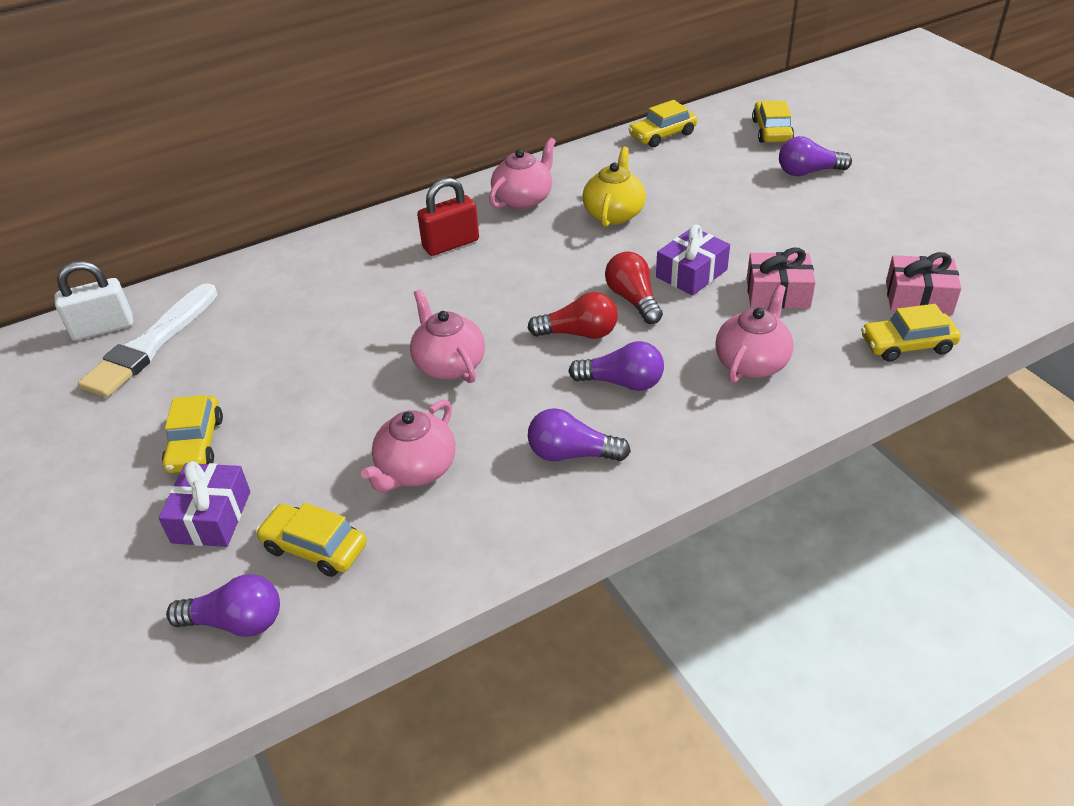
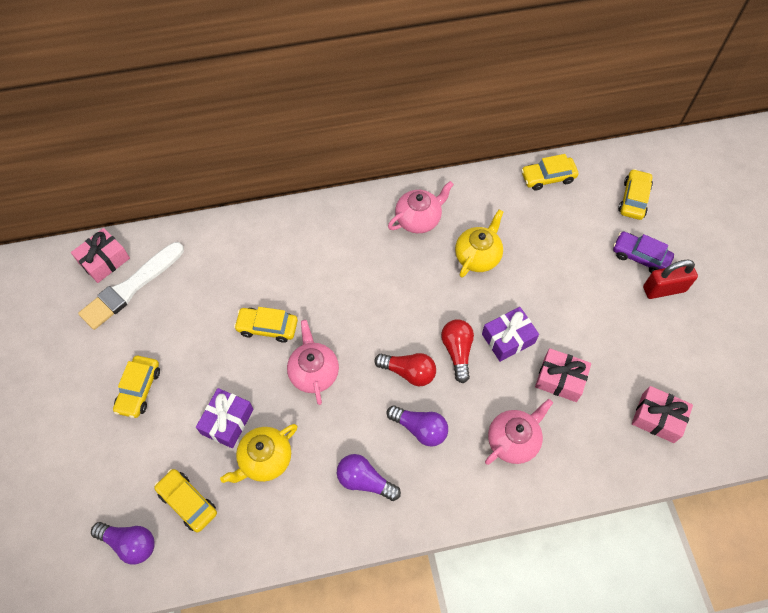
camera: 15 degrees right, 20 degrees up
(103, 328) = (104, 261): white padlock -> pink gift
(211, 517) = (134, 455): purple gift -> purple gift (227, 421)
(416, 469) = (265, 459): pink teapot -> yellow teapot
(451, 244) = (352, 251): red padlock -> red padlock (664, 289)
(808, 172) = (640, 256): purple light bulb -> purple car
(907, 345) = (627, 461): yellow car -> yellow car (267, 327)

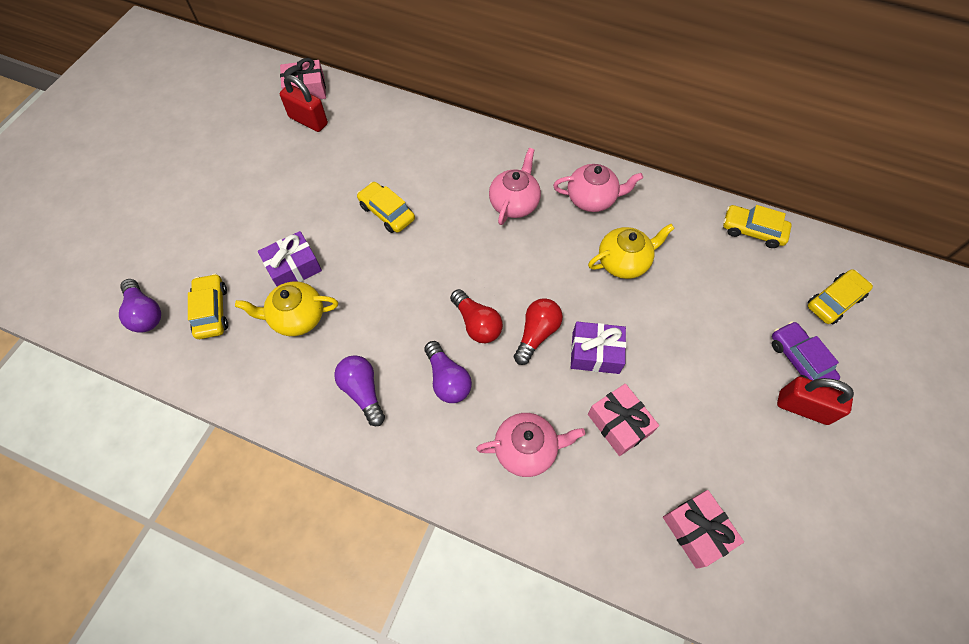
camera: 35 degrees right, 0 degrees up
(131, 287) = (308, 120): white brush -> red padlock
(139, 389) = (250, 200): yellow car -> none
(314, 372) = (395, 272): pink teapot -> pink teapot (514, 203)

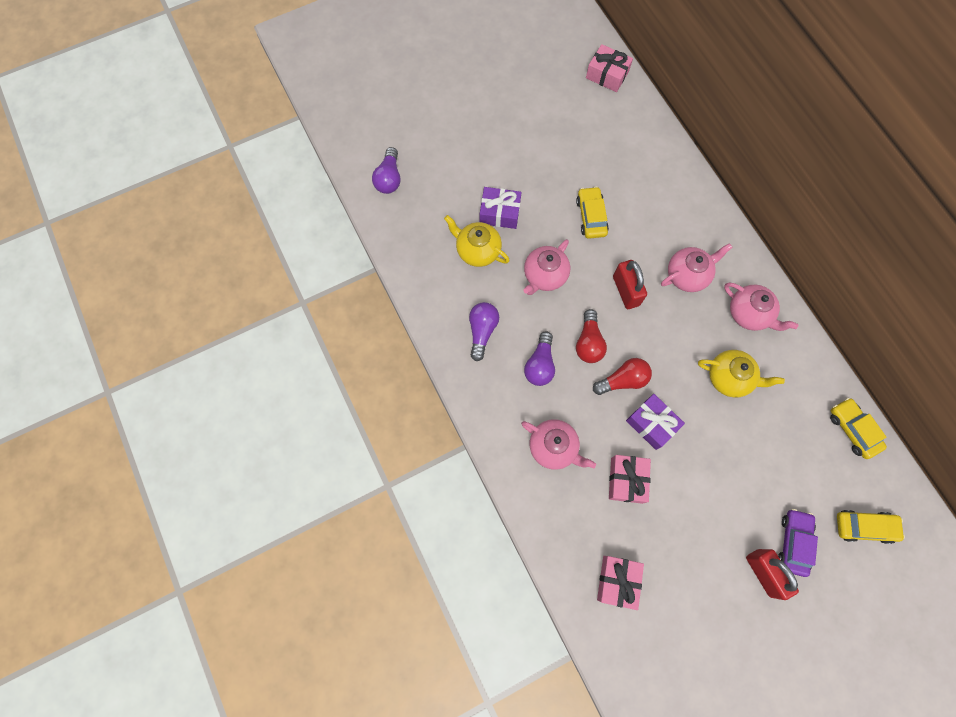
camera: 40 degrees right, 10 degrees up
(211, 311) = (429, 206): yellow car -> none
(308, 120) = (590, 103): red padlock -> red padlock (626, 291)
(384, 294) = (544, 276): none -> pink teapot

